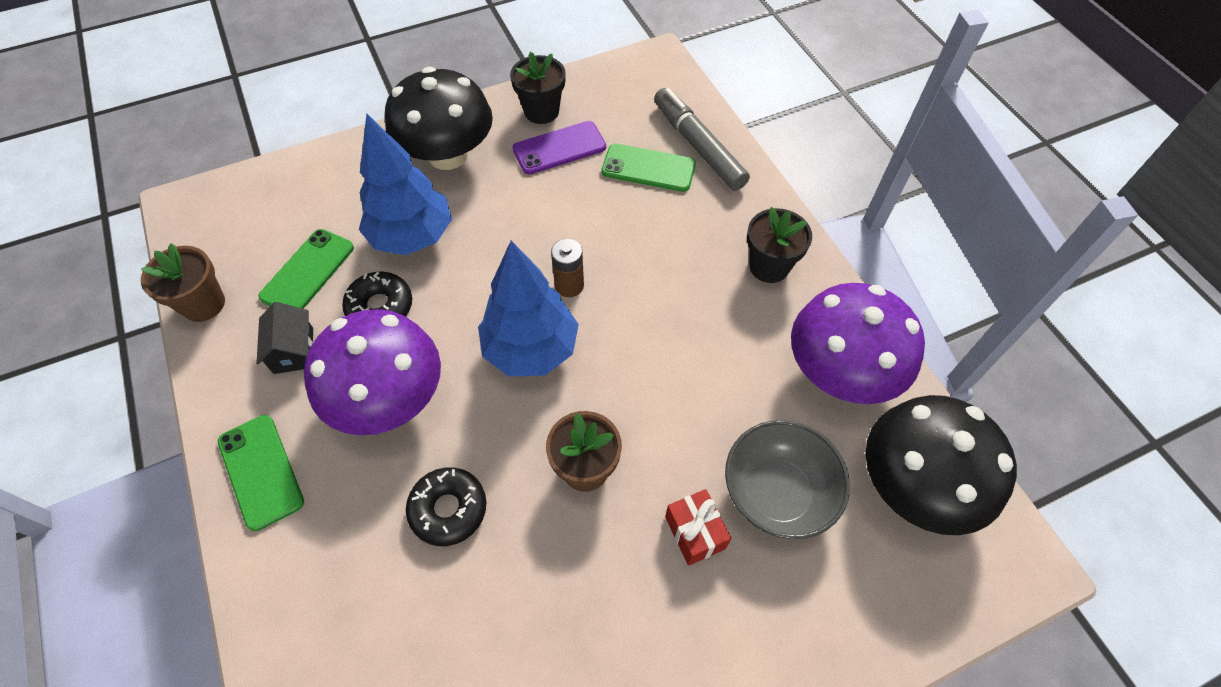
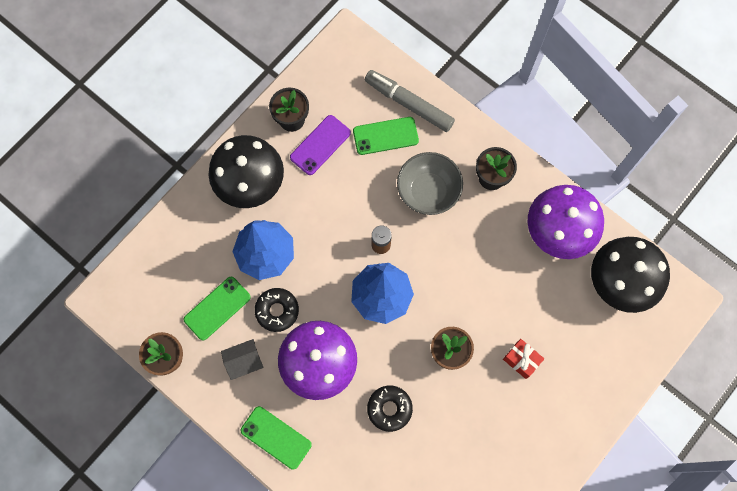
camera: 25 degrees left, 15 degrees up
(293, 350) = (244, 361): black house -> black house turned 75 degrees counterclockwise
(308, 272) = (217, 308): green phone -> green phone turned 45 degrees clockwise
(777, 493) = (553, 319): grey bowl -> grey bowl (428, 191)

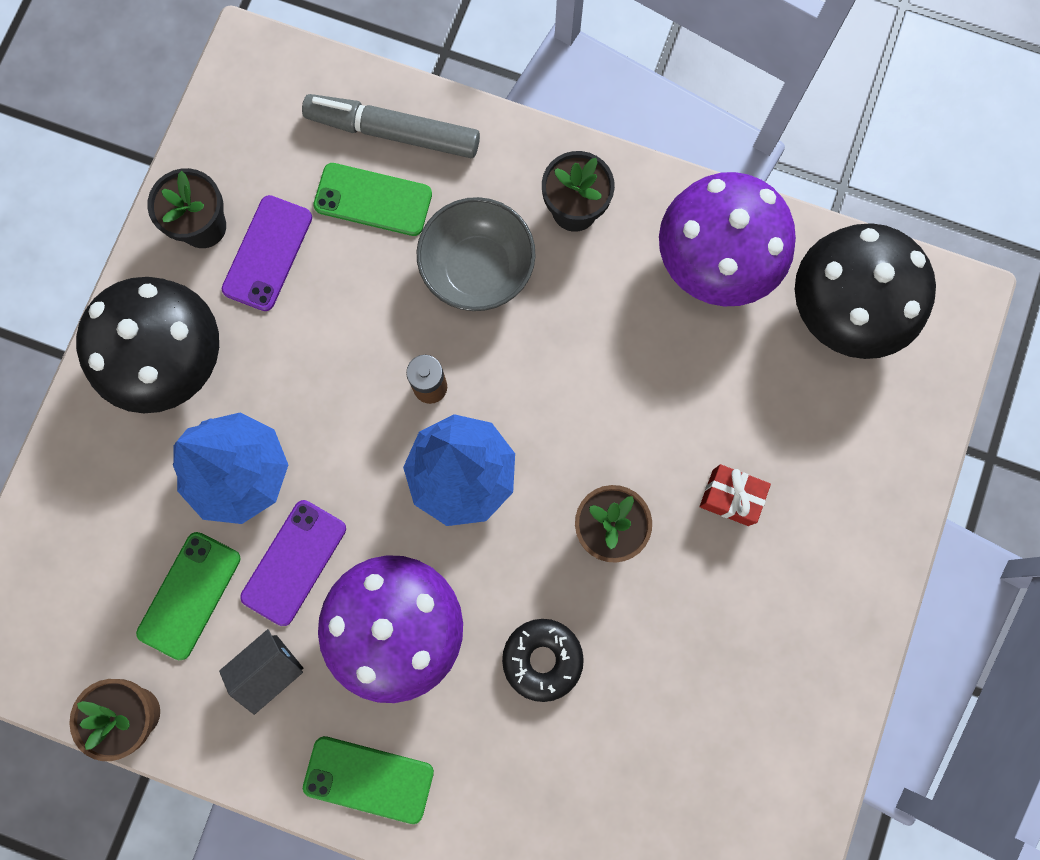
camera: 20 degrees left, 5 degrees up
(277, 311) = (294, 562): black donut -> purple phone
(385, 136) = (373, 200): green phone -> green phone turned 45 degrees clockwise

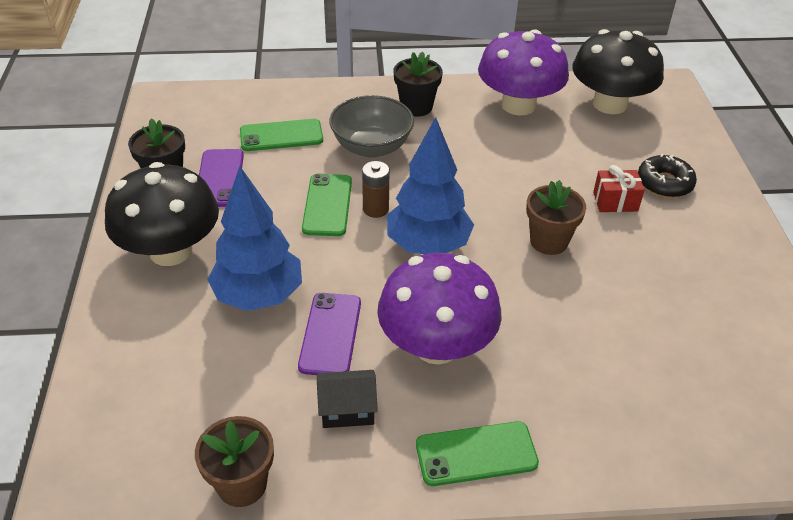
camera: 25 degrees left, 35 degrees down
(189, 595) = (253, 384): green phone -> green phone (327, 205)
(269, 669) = (347, 409): black house -> black house turned 60 degrees clockwise
(393, 132) = (277, 105): grey marker -> none
(542, 659) = (558, 326): black donut -> black donut (664, 183)

